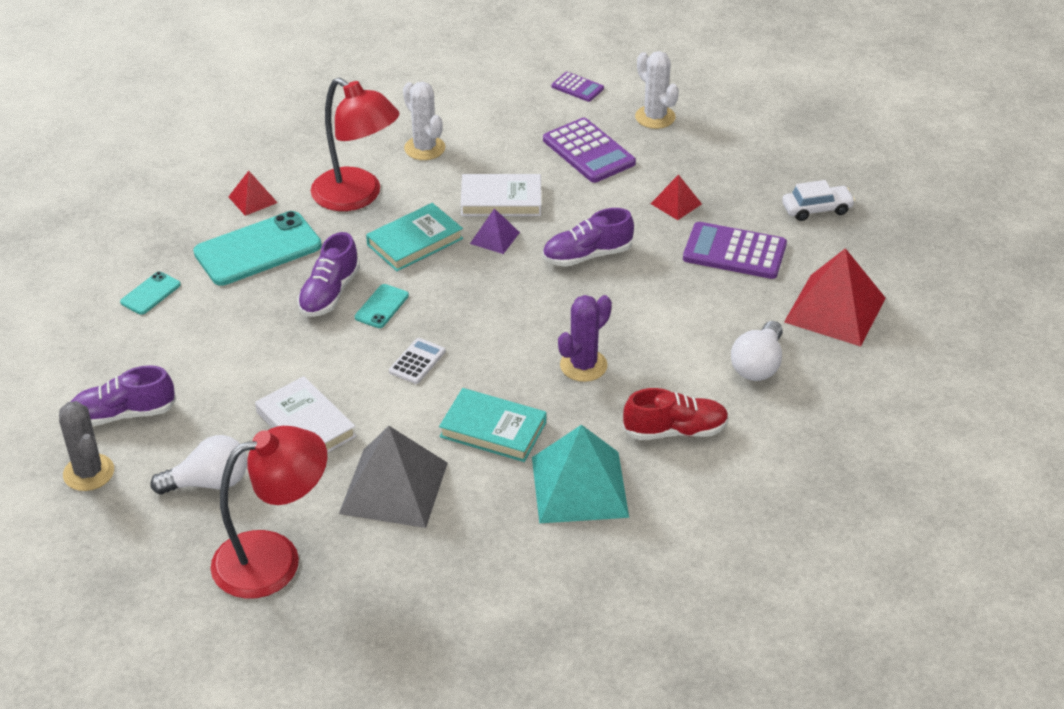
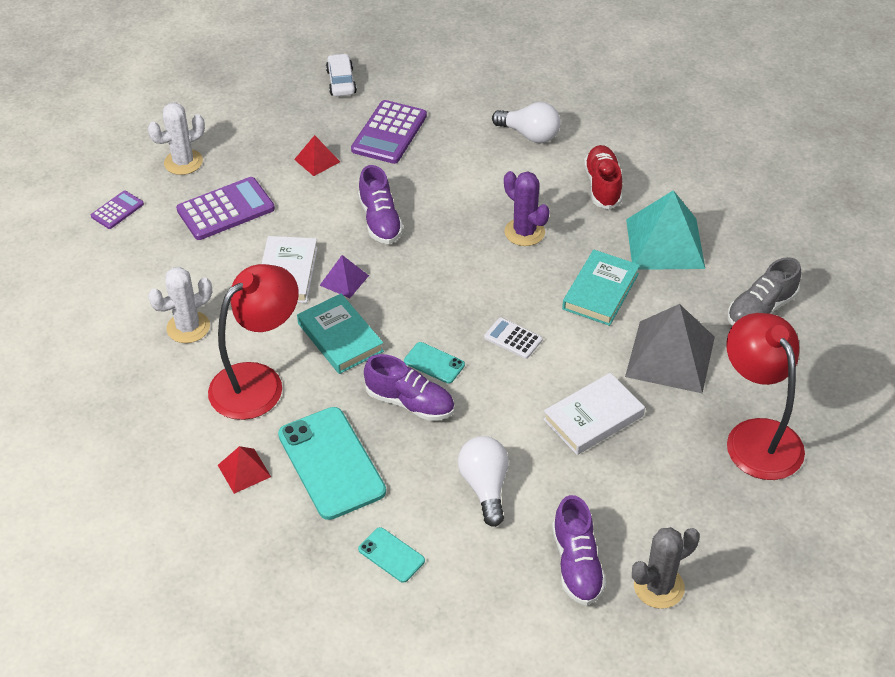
camera: 85 degrees left, 5 degrees up
(209, 482) = (669, 487): white light bulb -> white light bulb (485, 487)
(473, 573) = (761, 309): none -> grey shoe
(835, 309) = (468, 88): red pyramid -> none

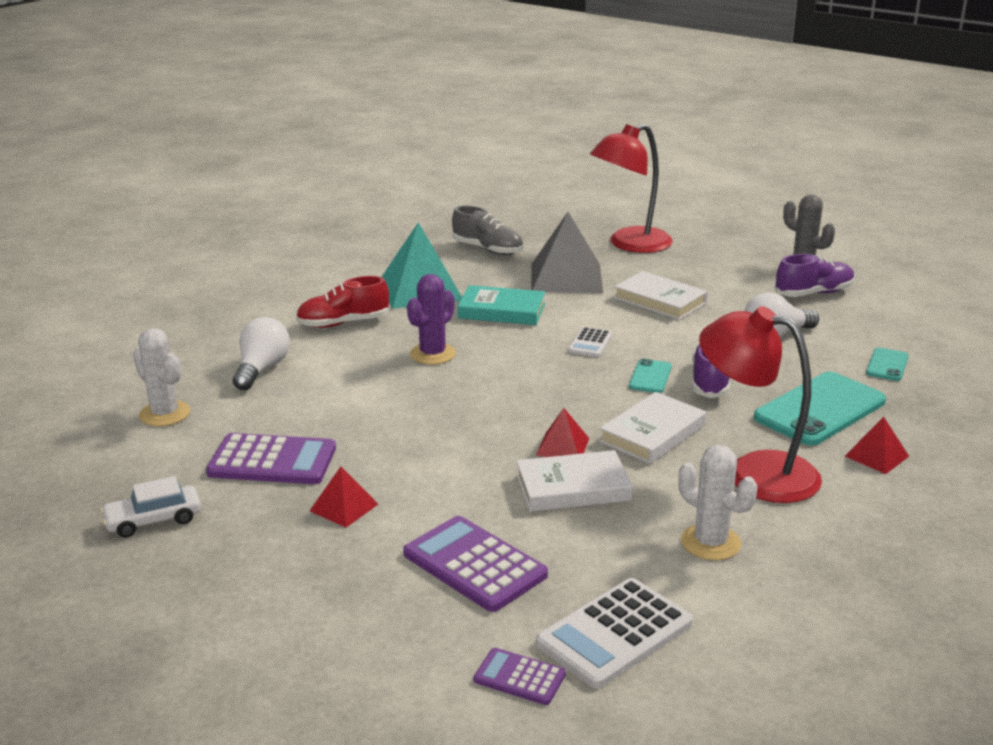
camera: 105 degrees left, 20 degrees down
(129, 256) = (614, 633): none -> white calculator
(183, 162) = (379, 634): white cactus -> white cactus (165, 414)
(340, 337) = (652, 433): turquoise book -> white book
(344, 280) = (562, 446): purple pyramid -> red pyramid
(380, 220) = (448, 440): purple shoe -> none

